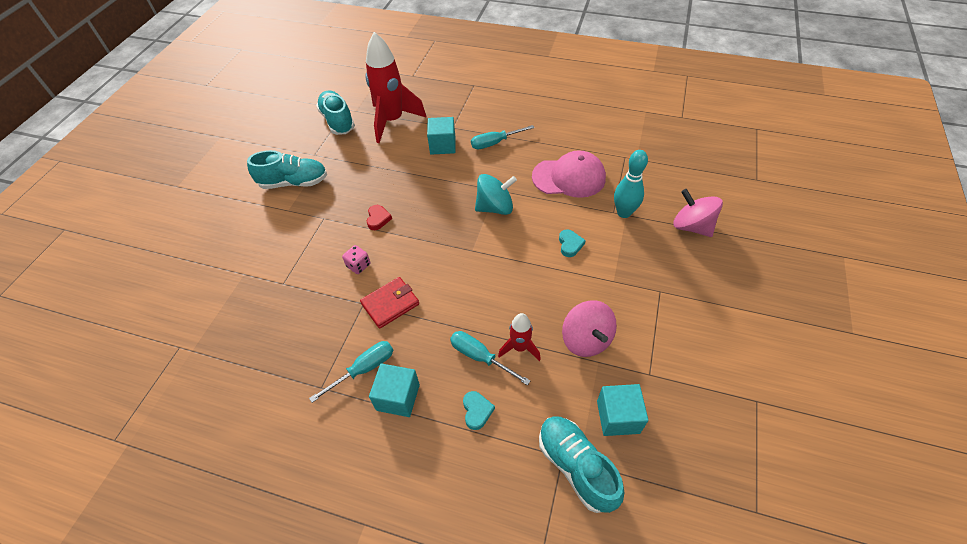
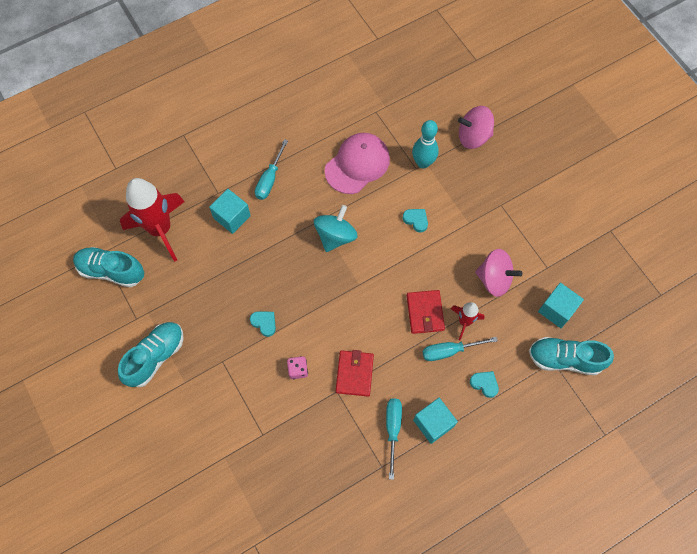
camera: 50 degrees left, 15 degrees up
(378, 219) = (264, 323): red heart -> turquoise heart
(496, 312) = (425, 313): none -> red wallet

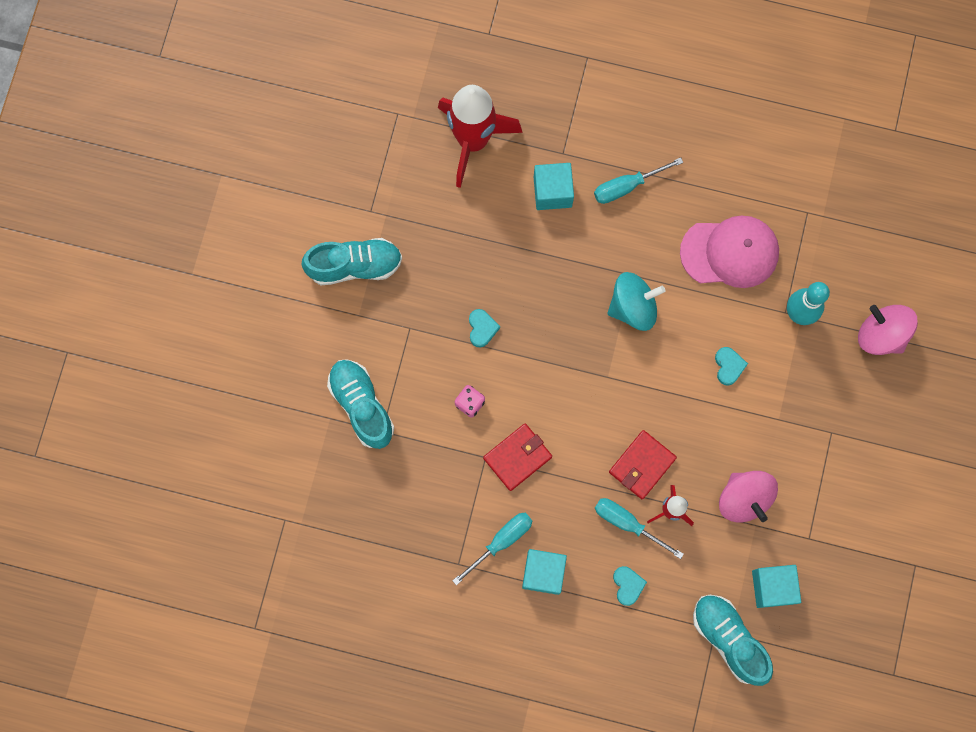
camera: 45 degrees right, 10 degrees up
(111, 271) = (390, 141): turquoise shoe -> turquoise shoe (362, 406)

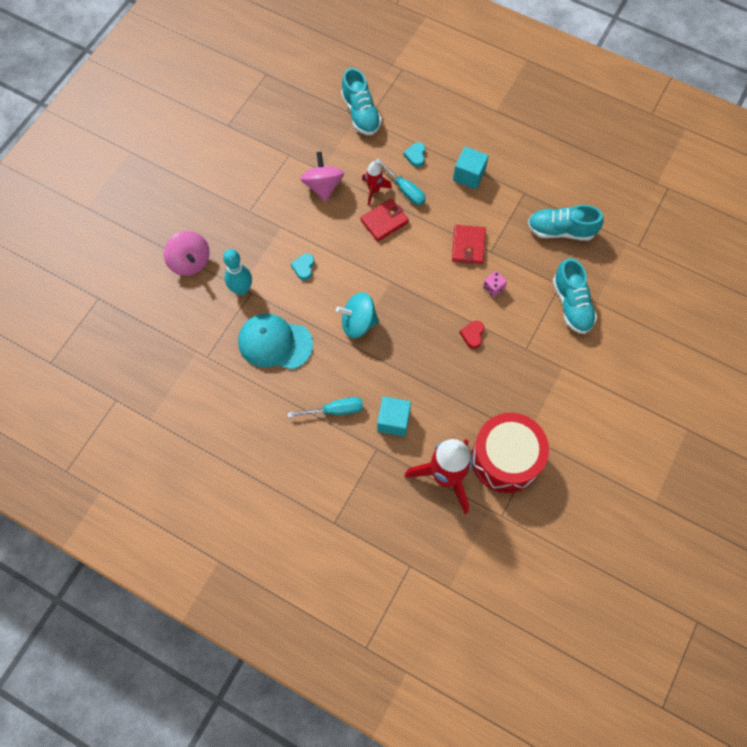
camera: 165 degrees left, 10 degrees down
(355, 266) = (559, 403): turquoise shoe -> turquoise shoe (561, 230)
(406, 181) = (505, 458): none -> red drum
(482, 328) = (472, 335): turquoise heart -> red heart
(501, 541) = (492, 199): turquoise screwdriver -> none
(517, 457) = (468, 246): red wallet -> red wallet turned 60 degrees counterclockwise
(730, 252) = (275, 343): pink cap -> turquoise cap
(772, 587) = (323, 134): turquoise cube -> none

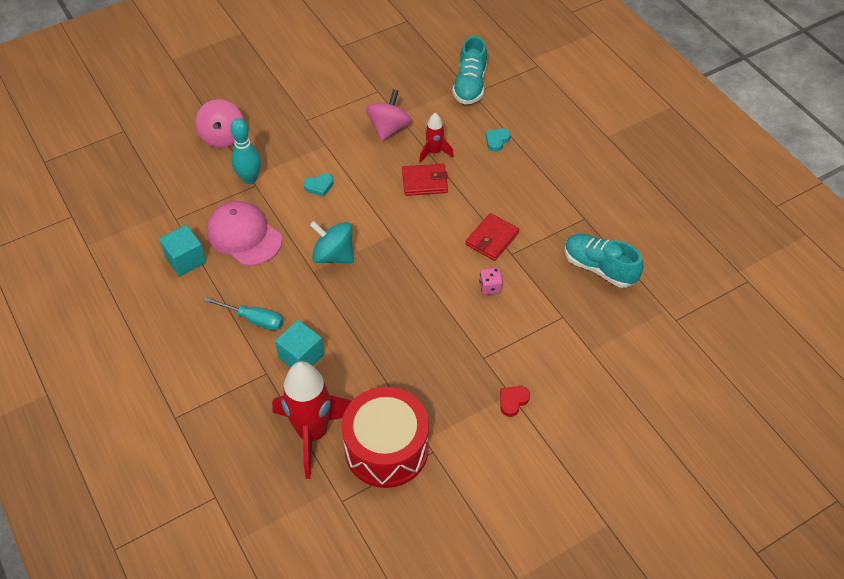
camera: 30 degrees right, 15 degrees down
(275, 343) = (244, 236): turquoise cap -> pink cap
(304, 267) = (319, 186): turquoise heart -> turquoise heart turned 150 degrees counterclockwise
(405, 190) = (465, 164): turquoise screwdriver -> none
(469, 175) = (538, 179): turquoise cube -> turquoise cube (185, 260)
(472, 335) = (437, 319): red heart -> red heart (513, 401)
(571, 304) = (562, 340): turquoise shoe -> none

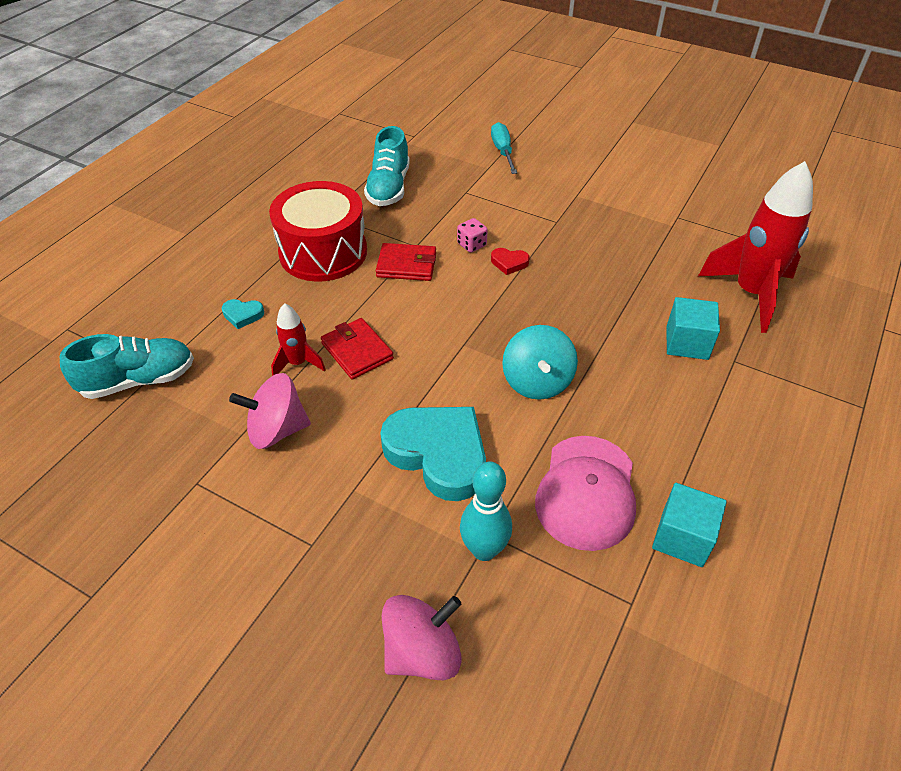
camera: 120 degrees left, 5 degrees down
(253, 319) = (688, 408): turquoise screwdriver -> turquoise screwdriver (502, 151)
(319, 186) = (438, 454): turquoise heart -> turquoise heart, size x2.40
(386, 449) = (707, 243): red drum -> red drum (323, 252)
(513, 401) = (582, 191): red heart -> red heart (509, 263)

